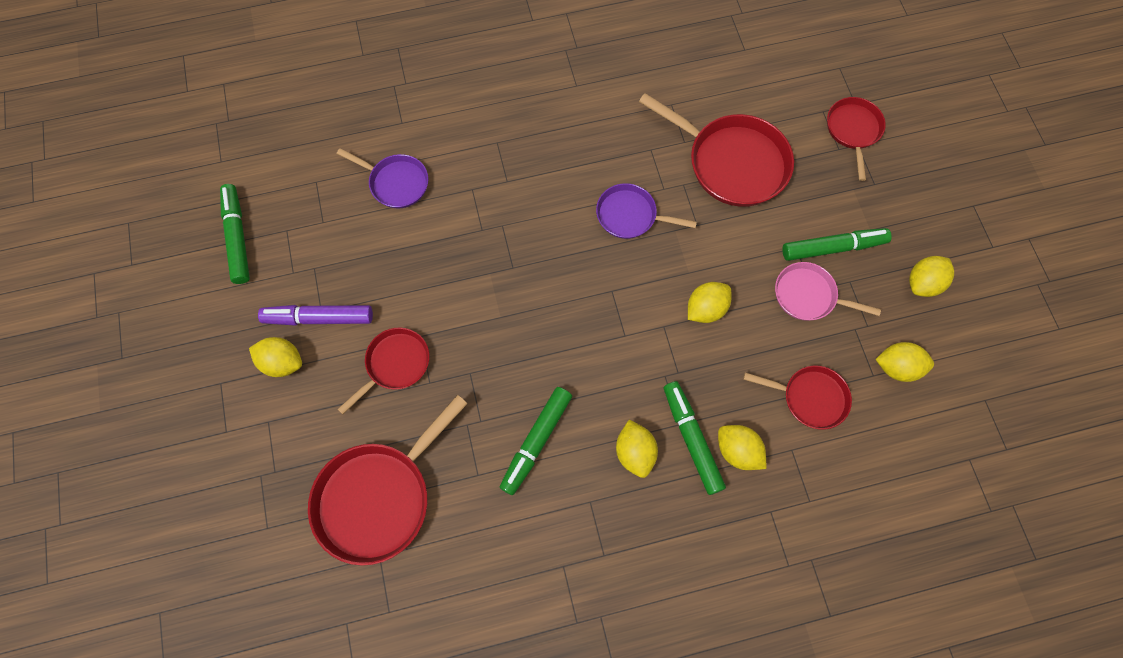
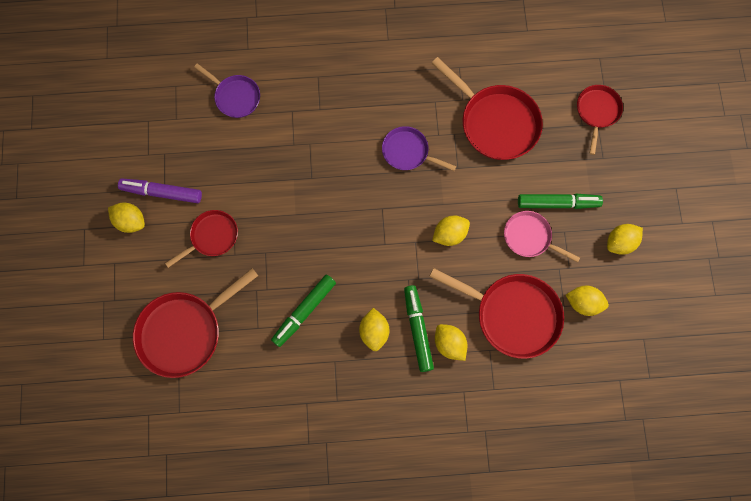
camera: 10 degrees right, 5 degrees up
(237, 237) = (111, 120): green marker -> none
(809, 398) = (512, 314): red pan -> red pan, size x1.72

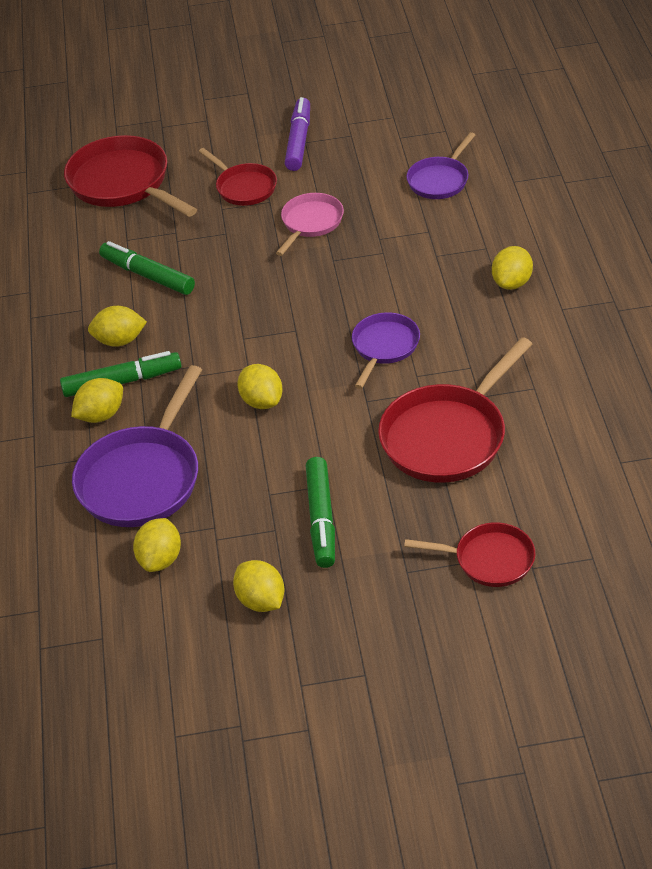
camera: 90 degrees right, 30 degrees down
(130, 221) = (259, 123): yellow lemon -> yellow lemon (512, 283)
(512, 314) = (143, 478): red pan -> purple pan
(530, 237) = (263, 489): pink pan -> pink pan (310, 223)

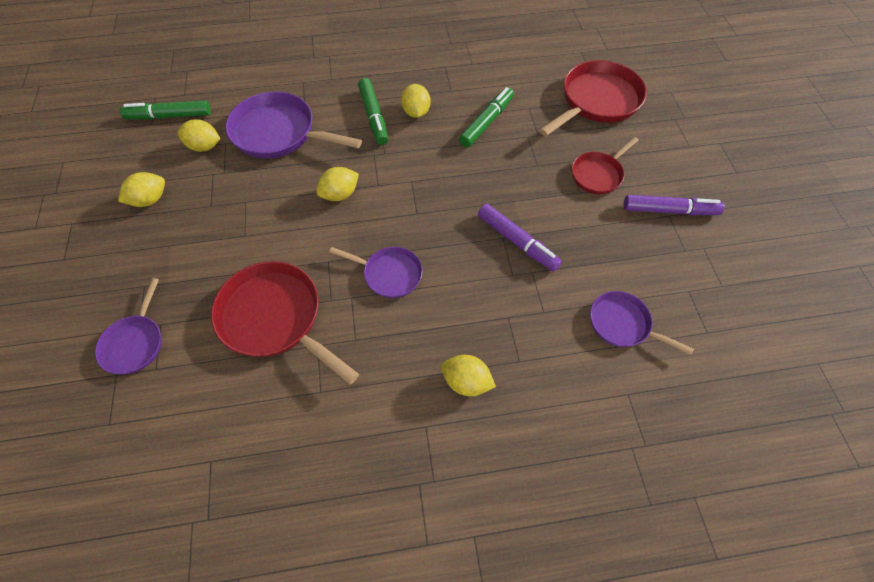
camera: 85 degrees right, 15 degrees up
(101, 415) = (343, 108): yellow lemon -> none
(310, 223) = (552, 221): pink pan -> none
(321, 519) = (212, 232): green marker -> green marker (169, 116)
(339, 249) = (517, 242): none -> purple marker
(489, 559) = (135, 342): red pan -> purple pan

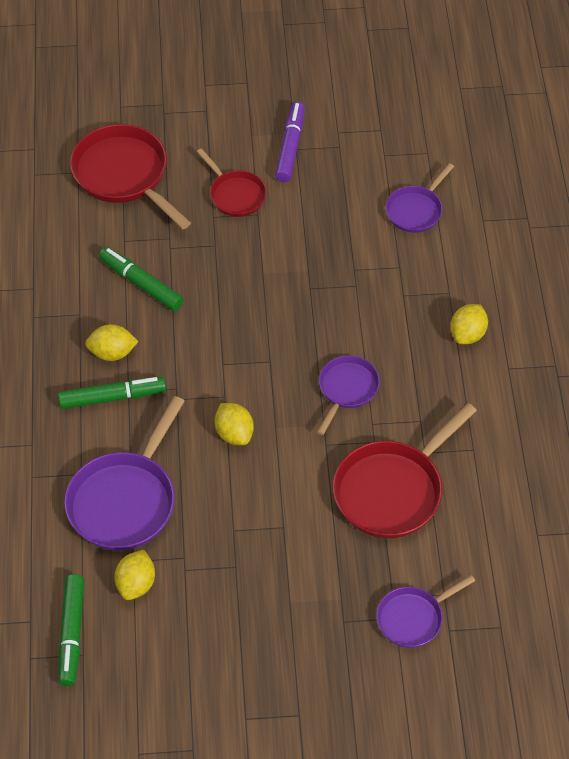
camera: 85 degrees left, 5 degrees down
(135, 342) = (413, 618): purple pan -> purple pan turned 135 degrees clockwise
(150, 200) = (218, 635): yellow lemon -> none
(517, 242) = (316, 276): purple marker -> none

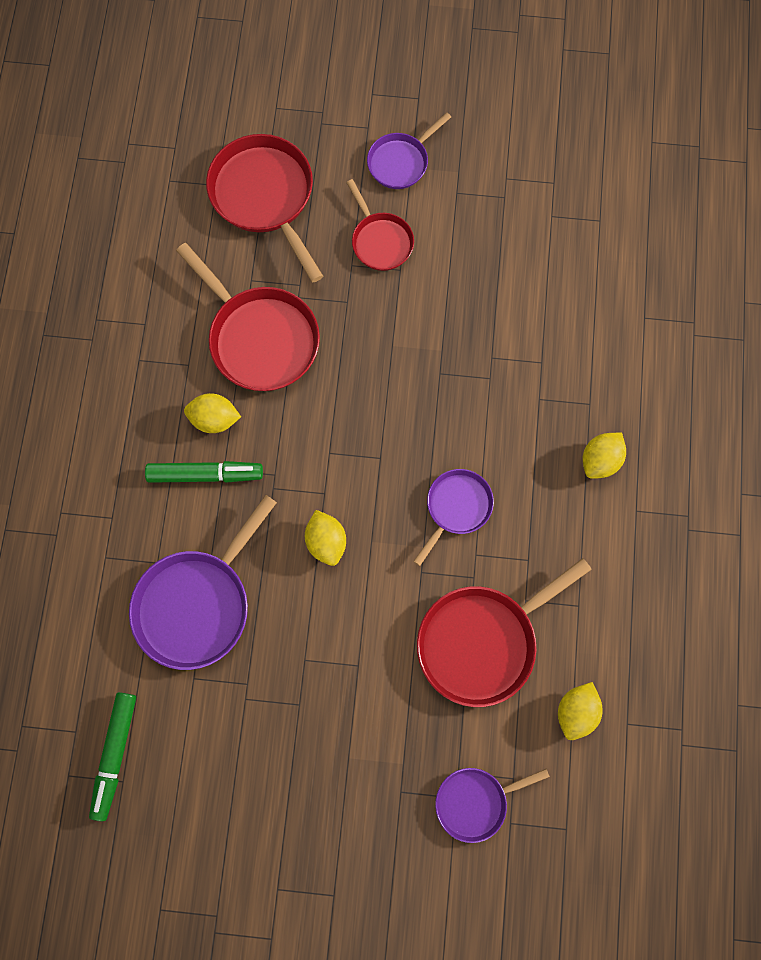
camera: 10 degrees right, 20 degrees up
(136, 584) = (191, 707): yellow lemon -> yellow lemon (576, 711)
(141, 284) = (260, 338): green marker -> red pan
(290, 147) = (451, 189): purple marker -> none
(416, 210) = (573, 292): purple pan -> purple pan (401, 162)

